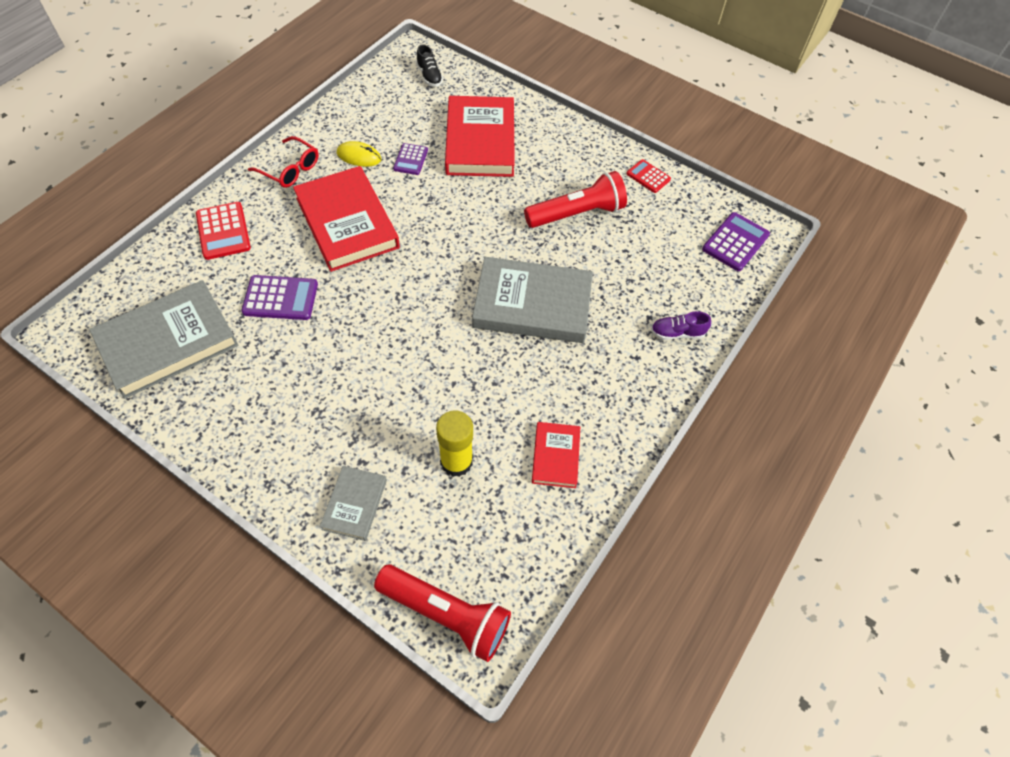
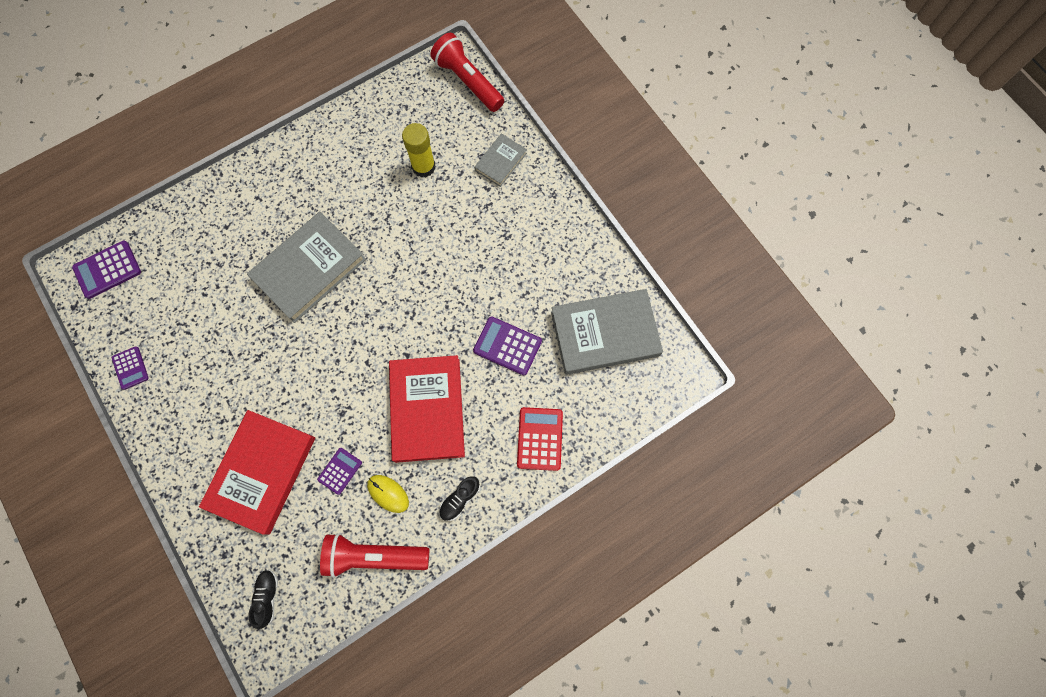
camera: 155 degrees left, 15 degrees up
(290, 169) = (460, 499): red glasses -> black shoe
(532, 304) = (309, 269): grey book -> grey book turned 75 degrees counterclockwise
(555, 456) = (356, 147): red book -> none
(577, 214) = (221, 347): red flashlight -> red flashlight (374, 555)
(648, 176) = (130, 368): red calculator -> purple calculator
(677, 333) = (214, 206): purple shoe -> none

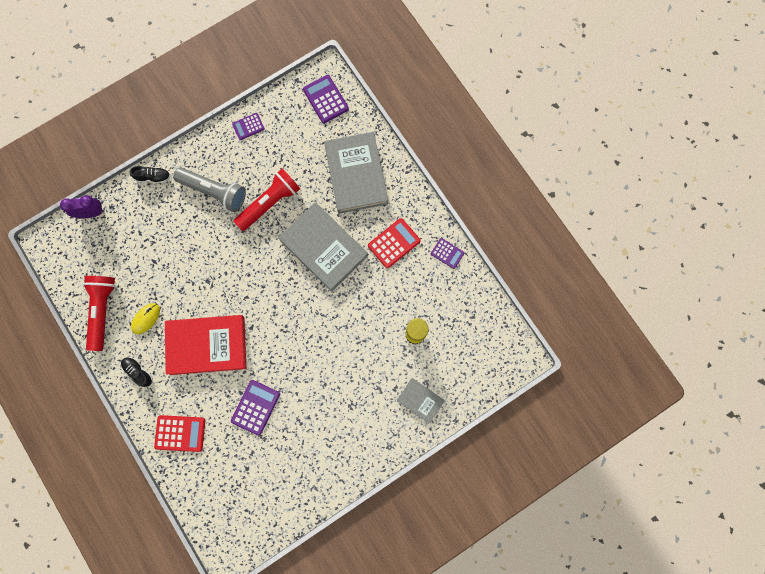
camera: 90 degrees right, 5 degrees up
(218, 410) = (214, 192): none -> grey flashlight
(230, 583) = (91, 213): none -> purple clock
(261, 472) = (167, 227): red book -> none
(267, 597) = (81, 239): black shoe -> black shoe (153, 177)
(310, 189) = (394, 243): none -> red calculator
(340, 471) = (164, 282): purple calculator -> purple calculator (447, 253)
(468, 81) = (499, 370): red flashlight -> red flashlight (270, 203)
(605, 333) = (263, 488): grey book -> grey book (356, 174)

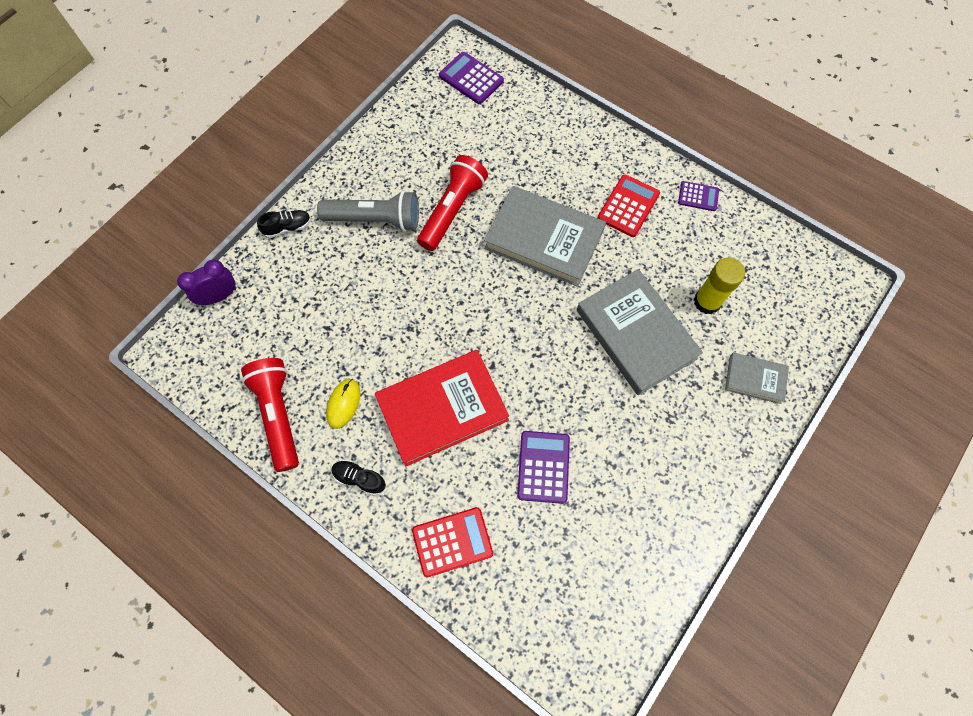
camera: 20 degrees left, 10 degrees down
(248, 126) = (388, 135): purple calculator -> none
(356, 174) = (545, 146): grey book -> grey book (636, 334)

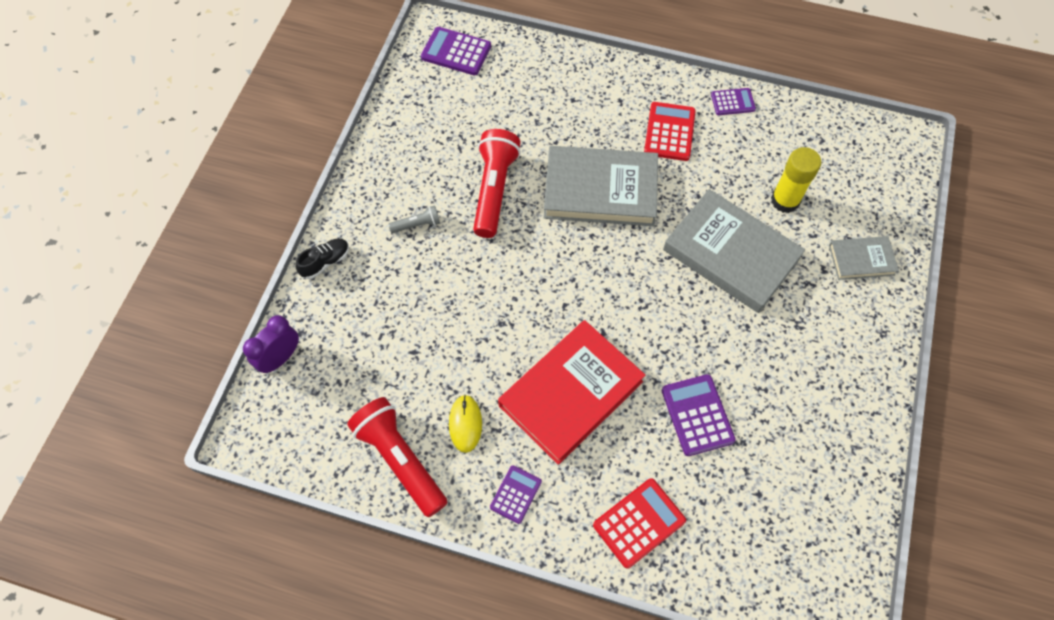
camera: 20 degrees left, 5 degrees down
(359, 478) = (515, 494): black shoe -> purple calculator
(375, 220) = (417, 225): grey flashlight -> grey flashlight, size x0.46

